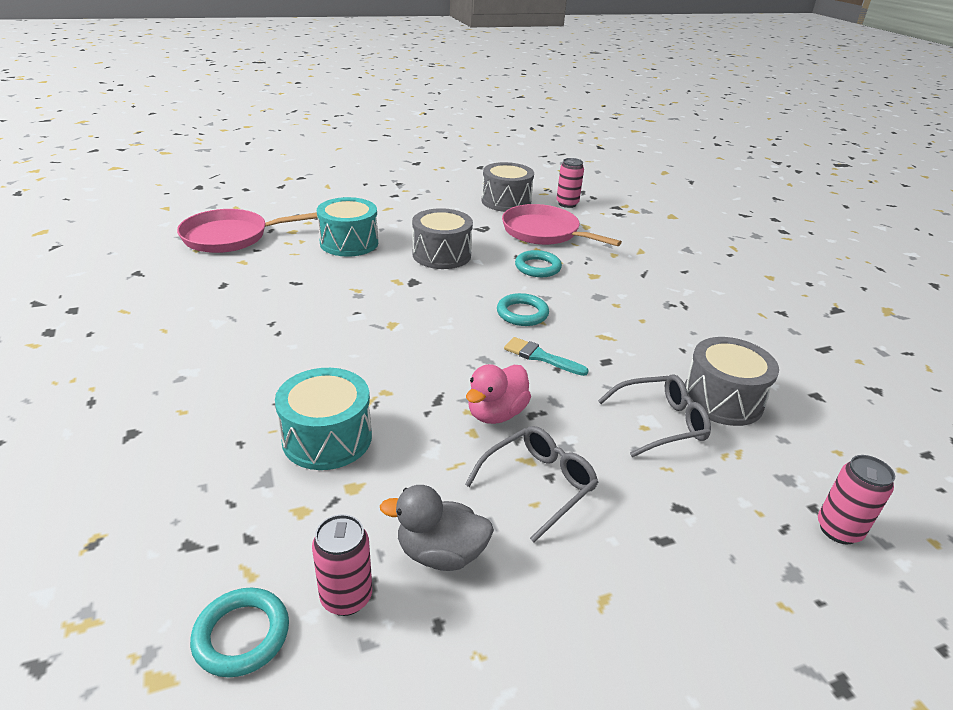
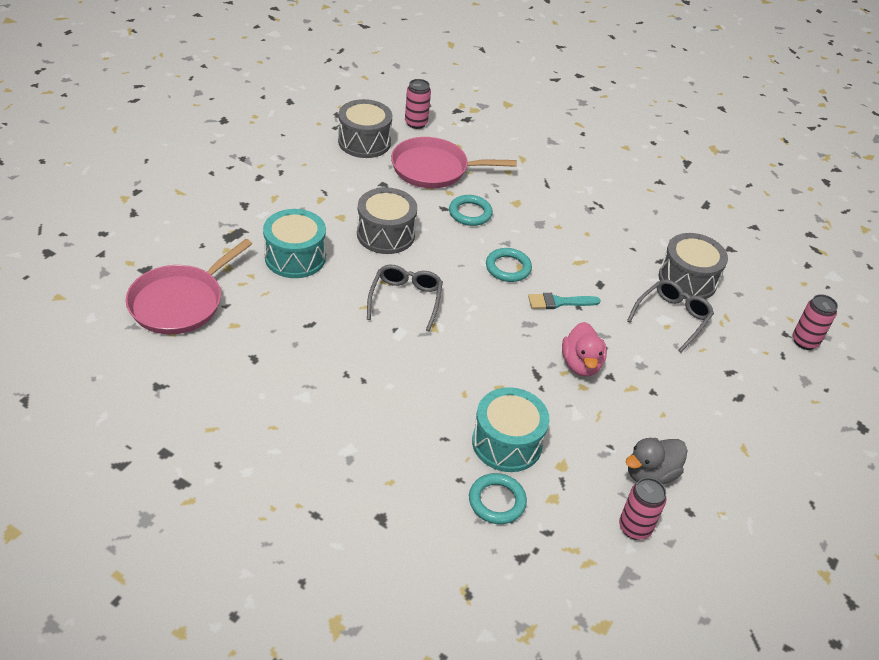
camera: 40 degrees left, 10 degrees up
(241, 635) = (611, 580): turquoise ring -> turquoise ring (497, 501)
(538, 485) = (653, 401): grey glasses -> grey glasses (405, 300)

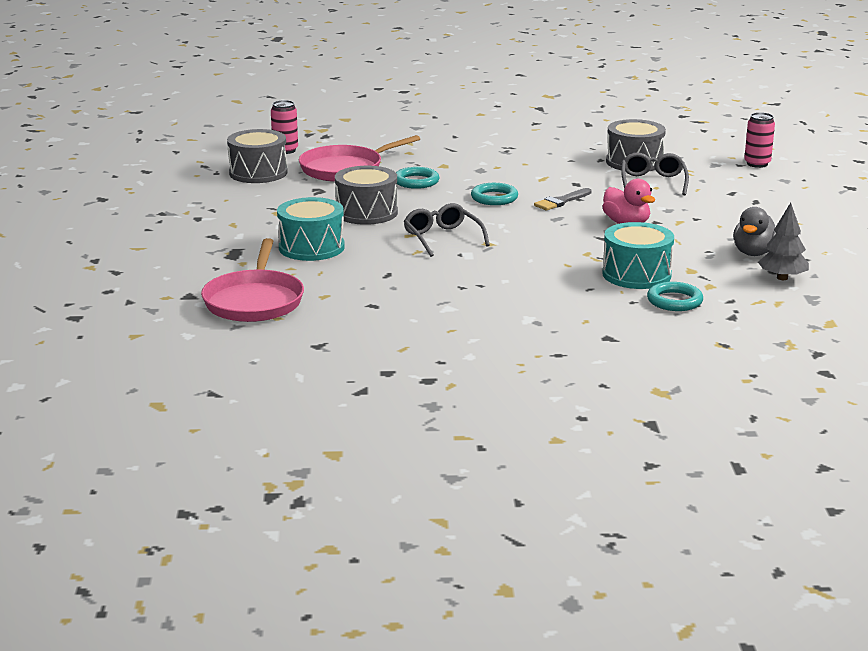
camera: 30 degrees left, 20 degrees down
(559, 302) = (561, 201): turquoise brush -> grey brush
(634, 528) = (782, 278): pink can -> grey tree

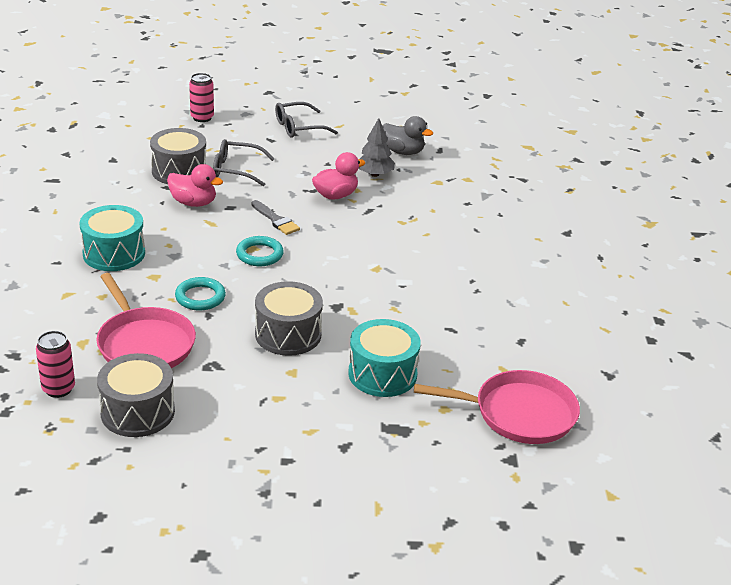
camera: 90 degrees left, 10 degrees up
(442, 238) = (362, 292): grey glasses -> grey glasses (299, 127)
(576, 170) = (193, 203): none -> pink duck
(636, 274) = (447, 205): turquoise drum -> turquoise drum (114, 253)
(674, 301) = (497, 197): turquoise ring -> none
(782, 278) = (451, 149): grey tree -> grey tree (374, 174)

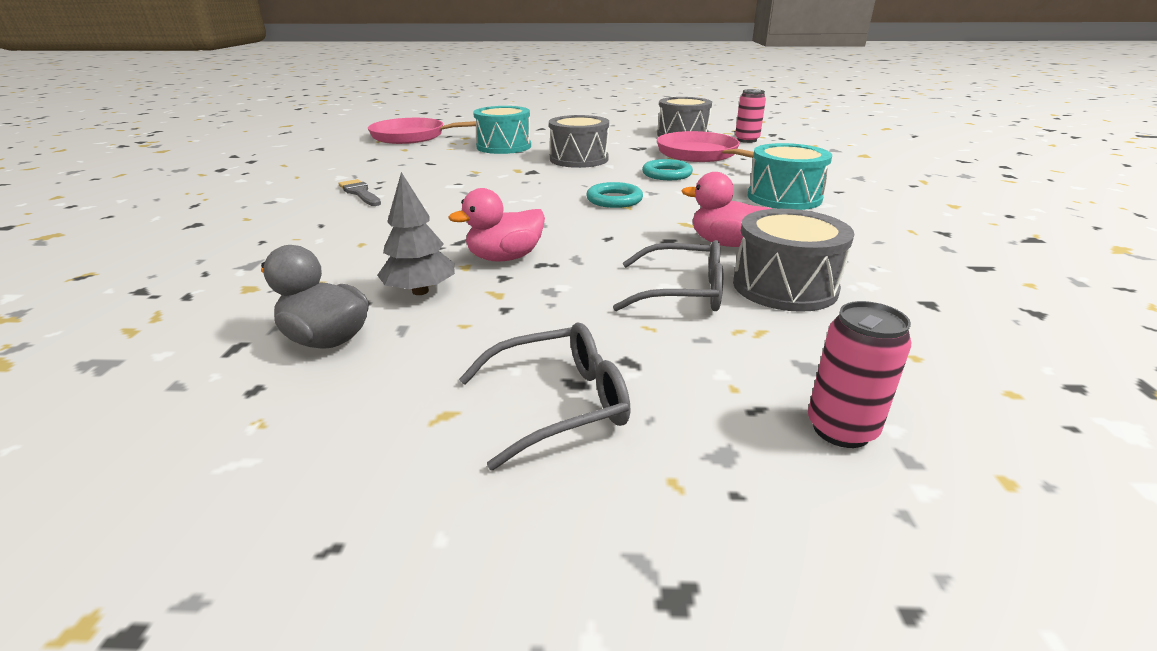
camera: 175 degrees left, 5 degrees down
(276, 220) = (598, 228): grey brush -> grey brush (360, 193)

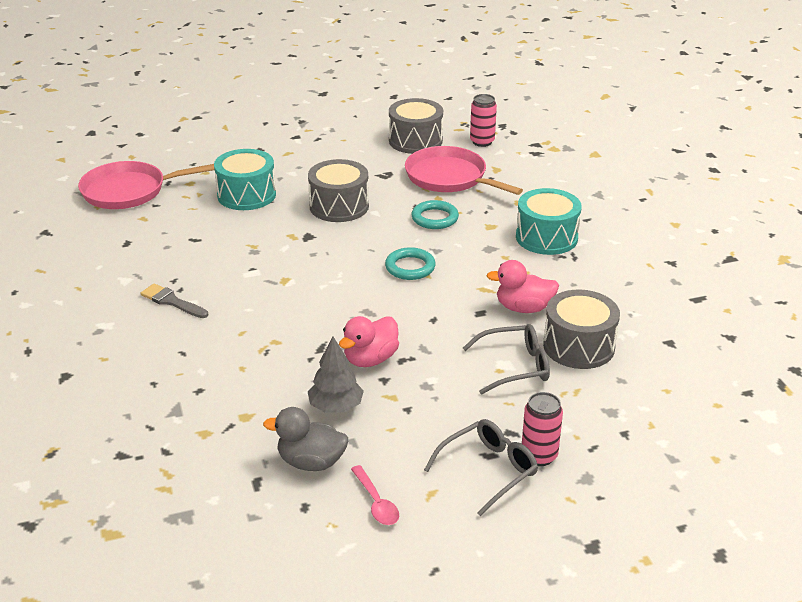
camera: 20 degrees left, 5 degrees up
(353, 408) = (376, 502): none -> pink spoon
(841, 429) = (638, 449): pink can -> pink can (539, 456)

